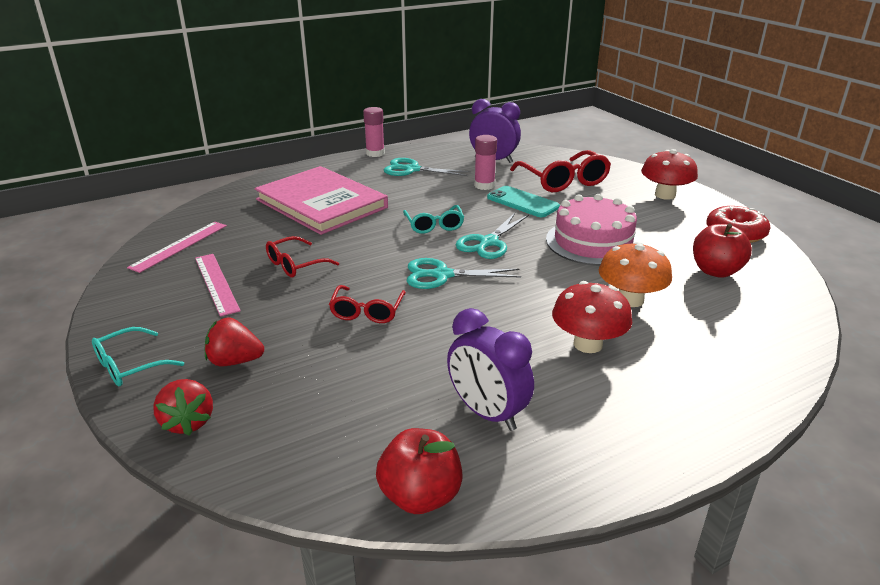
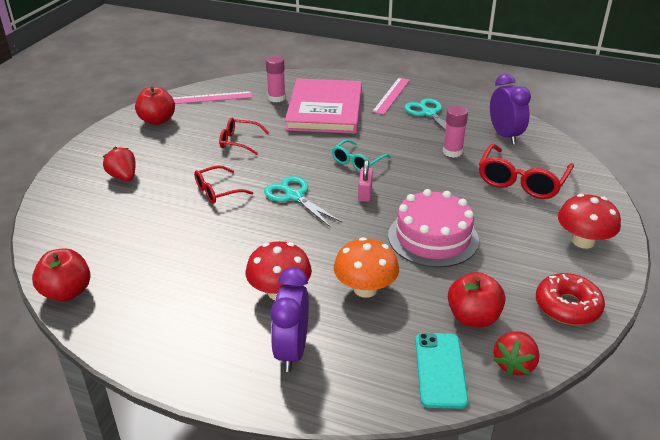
camera: 50 degrees right, 5 degrees up
(129, 366) = (89, 151): turquoise glasses -> none
(156, 294) = (157, 120): none -> red apple
(188, 422) = (62, 192): red strawberry -> red strawberry (514, 364)
(216, 283) = (188, 130): pink ruler -> pink ruler (391, 95)
(375, 153) = (430, 88): pink glue stick -> pink glue stick (276, 98)
(487, 413) = (159, 283): purple clock -> purple clock (291, 351)
(488, 242) = (365, 193): turquoise scissors -> pink padlock
(522, 202) = (451, 180): turquoise phone -> turquoise phone (440, 370)

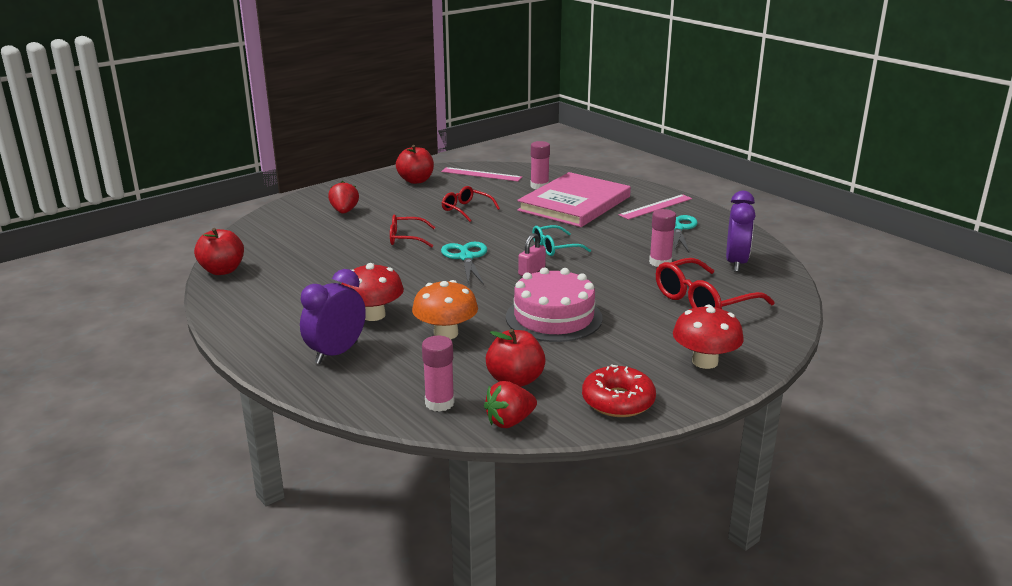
camera: 30 degrees right, 10 degrees down
(440, 370) = (439, 403): turquoise phone -> pink glue stick

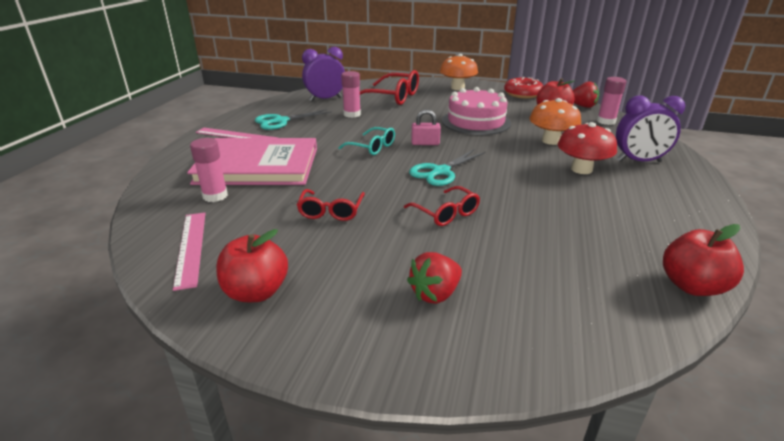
camera: 125 degrees left, 5 degrees up
(705, 361) = (457, 88): red mushroom -> orange mushroom

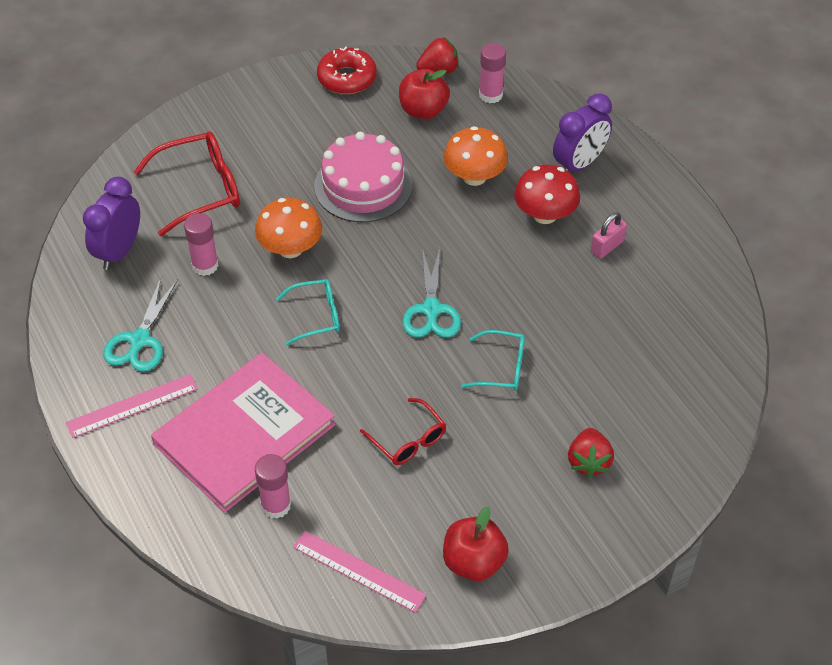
camera: 45 degrees left, 20 degrees up
(425, 143) = (360, 269): pink padlock -> pink padlock (607, 247)
(446, 213) = (502, 368): red glasses -> turquoise glasses
(457, 88) = (251, 110): orange mushroom -> orange mushroom (290, 248)
(692, 286) = (727, 324): red apple -> none

